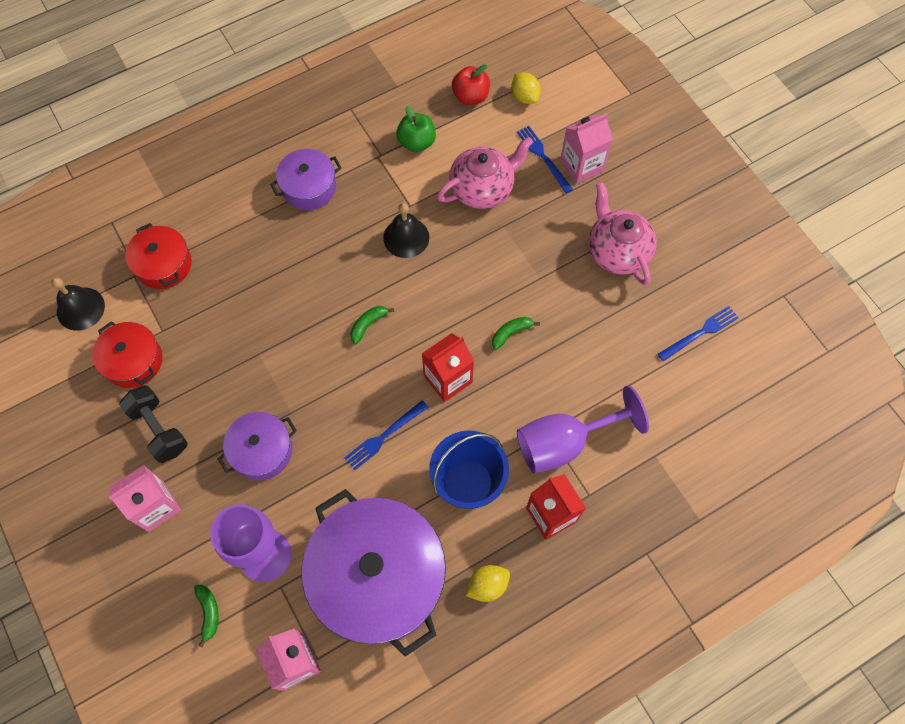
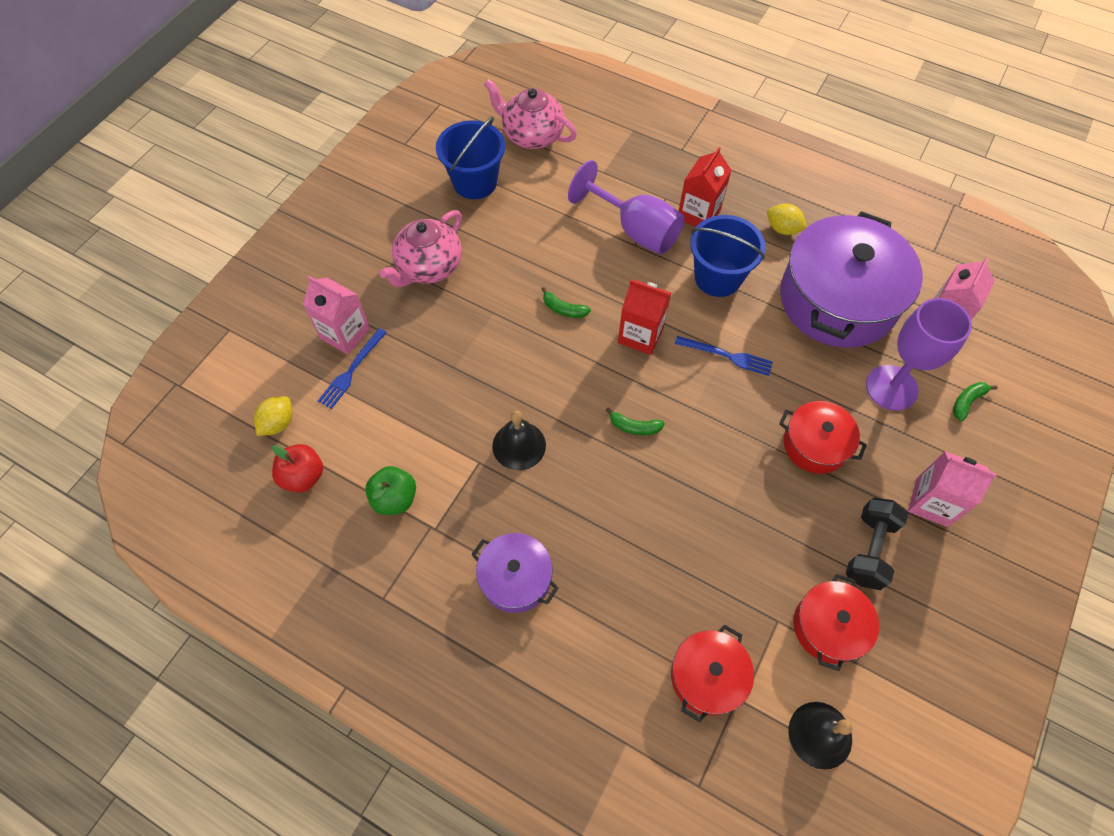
camera: 120 degrees left, 5 degrees down
(262, 451) = (815, 444): purple pot -> red pot
(483, 189) = (420, 405): pink teapot -> pink teapot (532, 135)
(700, 333) = (475, 182): blue fork -> blue bucket

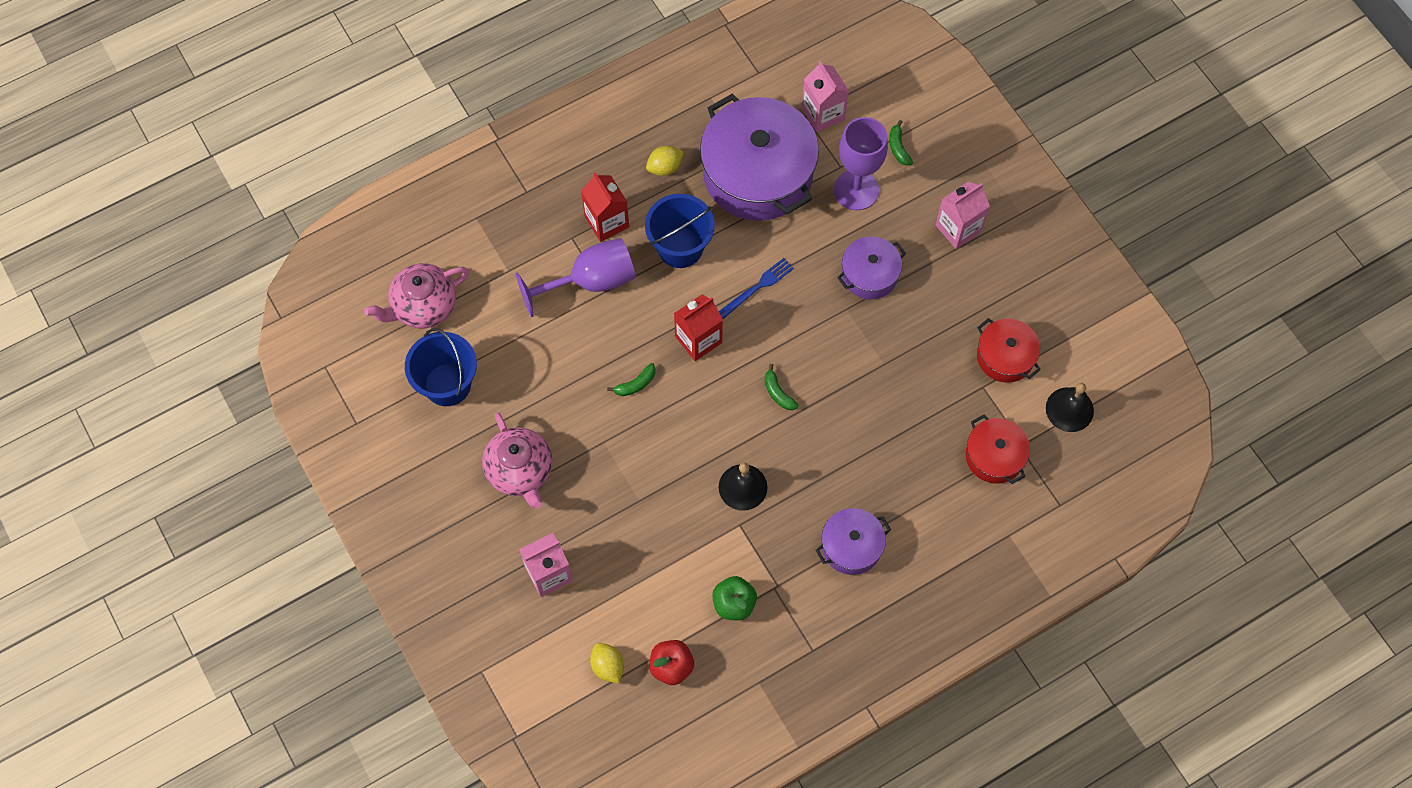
camera: 60 degrees left, 5 degrees up
(351, 370) = (591, 584): blue fork -> none
(634, 427) = (778, 393): green banana -> green banana turned 105 degrees clockwise
(815, 444) = (869, 274): red pot -> purple pot
(869, 549) = (968, 293): black dumbbell -> none

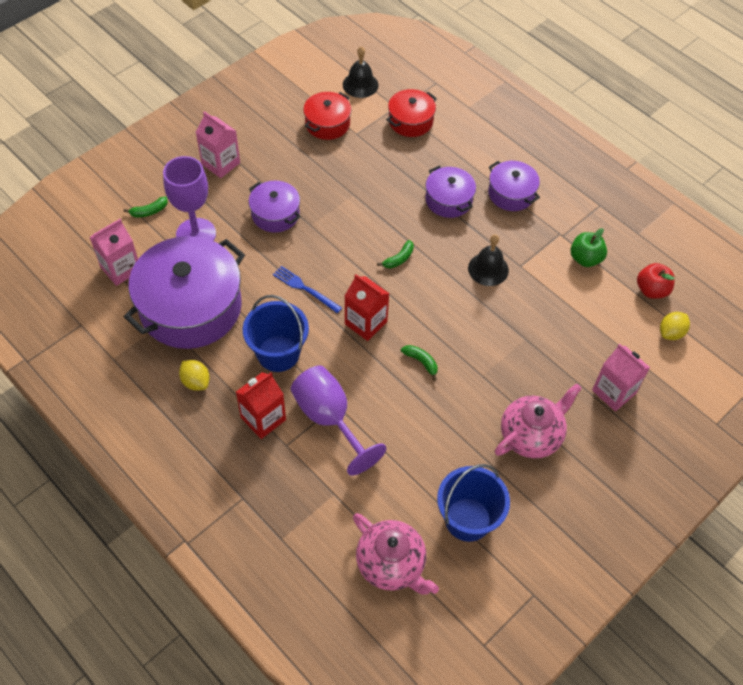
camera: 105 degrees left, 10 degrees down
(855, 469) = (448, 200): none -> purple pot

